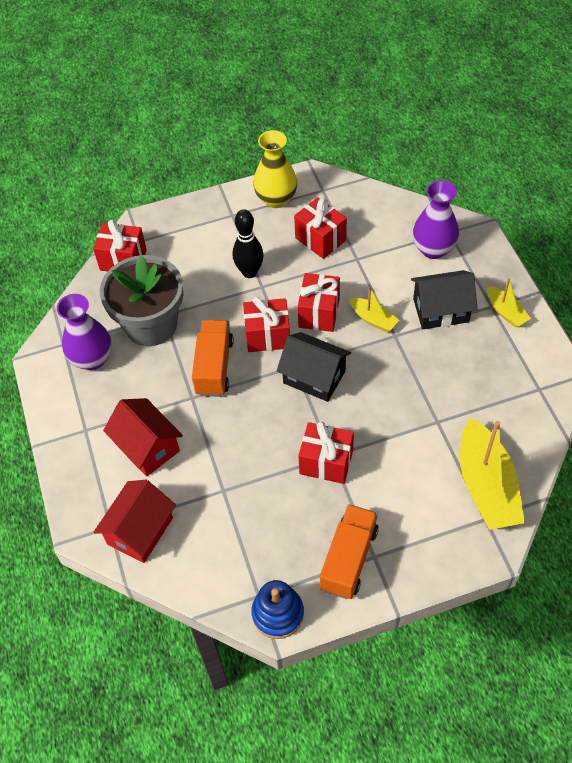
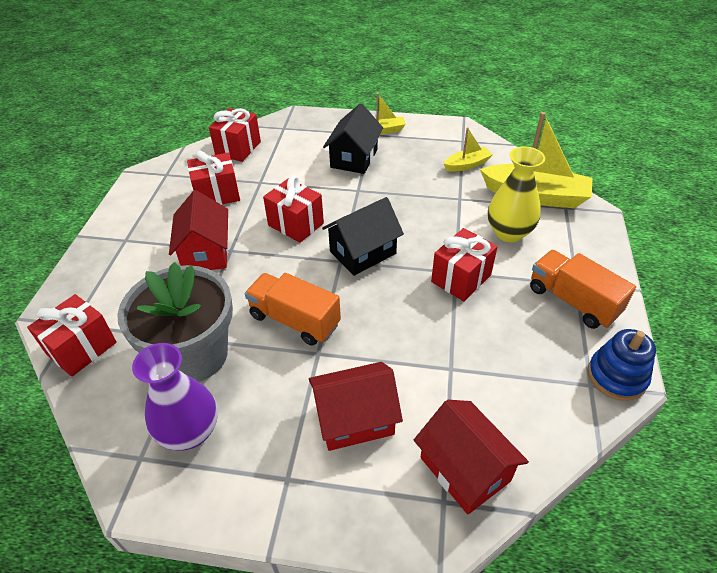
camera: 65 degrees left, 10 degrees down
(249, 272) = (205, 252): black bowling pin -> red house
(268, 336) = (291, 266): red gift -> red gift (238, 148)
(276, 199) = (142, 204): yellow vase -> yellow vase (509, 232)
(373, 319) = (331, 195): yellow boat -> yellow boat (467, 165)
(433, 249) = (292, 141): purple vase -> none

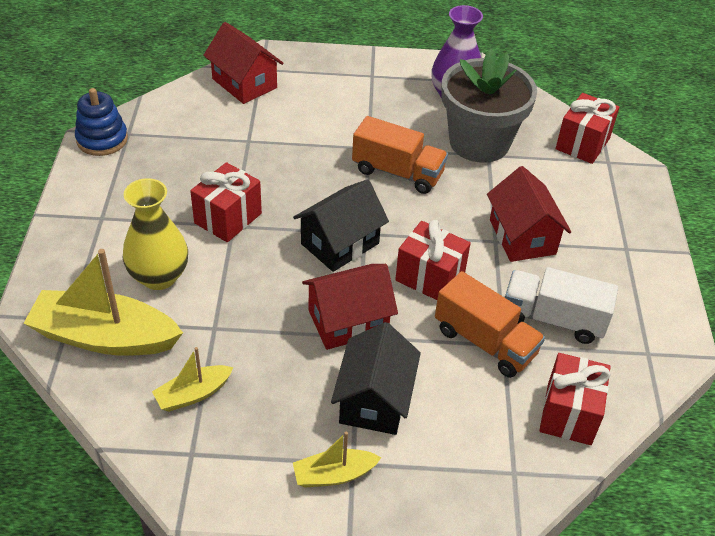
camera: 170 degrees right, 0 degrees up
(217, 194) = (553, 319): red gift -> white truck
(355, 419) = (328, 106): red house -> red house (348, 321)
(572, 301) = (113, 199): orange truck -> orange truck (485, 342)

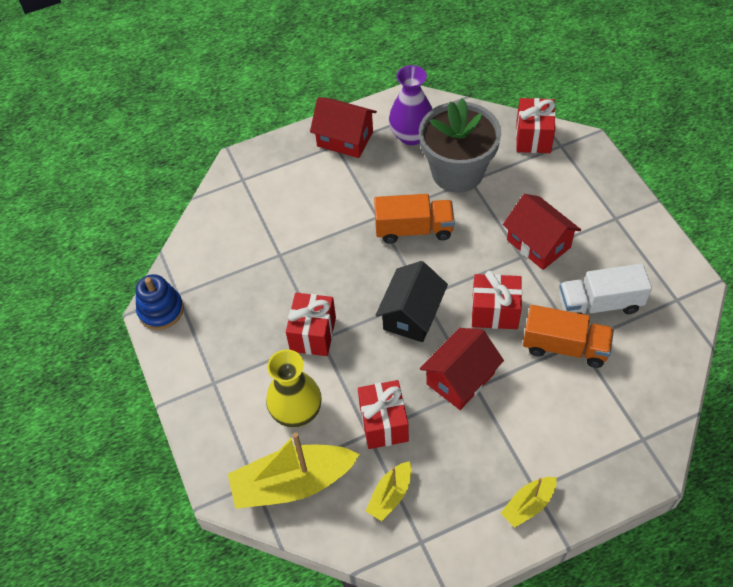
camera: 20 degrees left, 10 degrees up
(244, 83) = (238, 200): red house -> red house (345, 139)
(374, 400) = (519, 433): black house -> none
(569, 414) = (652, 375): red gift -> red gift (383, 423)

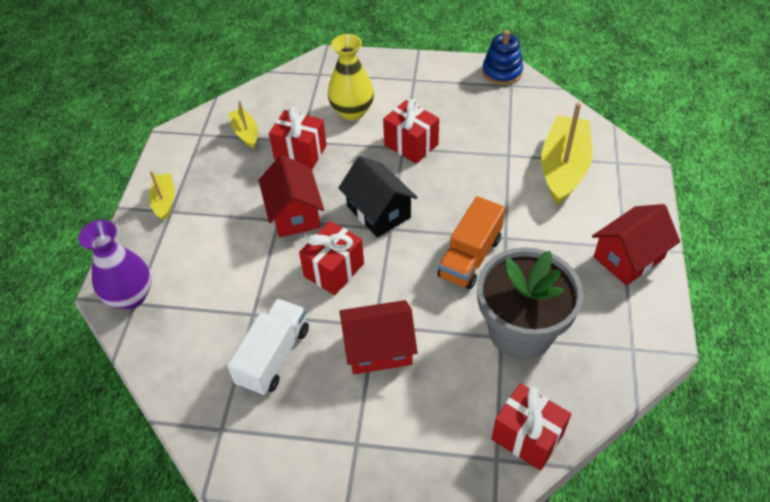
camera: 120 degrees right, 5 degrees down
(293, 483) = (301, 90): yellow boat -> yellow boat (563, 168)
(411, 135) = (600, 317): purple vase -> purple vase (131, 296)
(565, 347) = (258, 301): orange truck -> none

